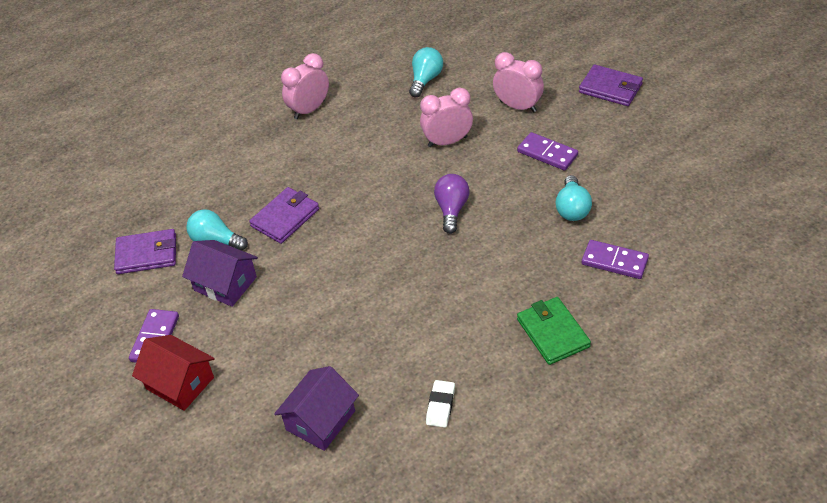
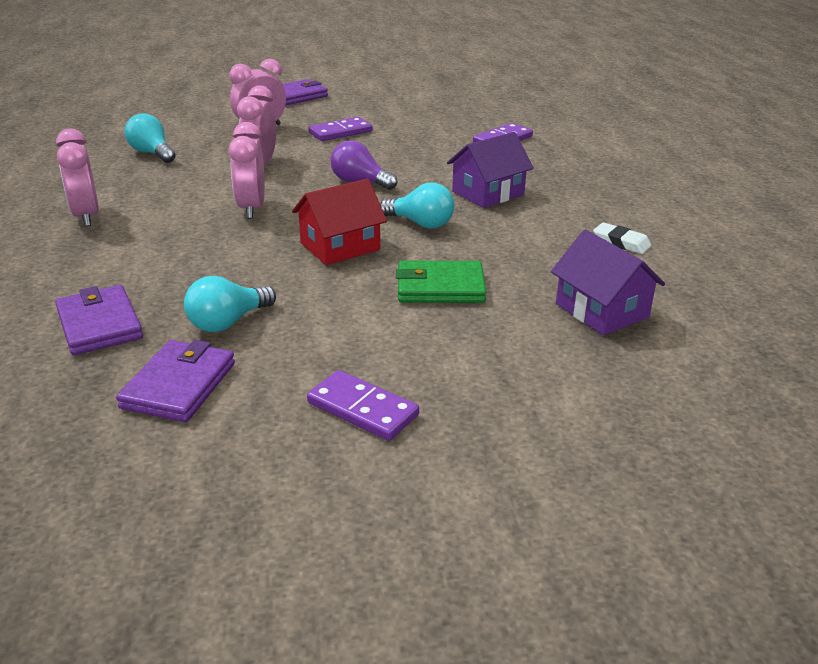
camera: 70 degrees left, 15 degrees down
(180, 383) = (468, 402): red house -> red house (340, 246)
(225, 284) = (317, 330): purple house -> purple house (488, 193)
(285, 218) = (251, 267): purple wallet -> purple wallet (99, 324)
(368, 175) = (251, 208): none -> pink clock
(553, 333) = (565, 178): green wallet -> green wallet (440, 287)
(572, 208) = (422, 139): turquoise light bulb -> turquoise light bulb (421, 223)

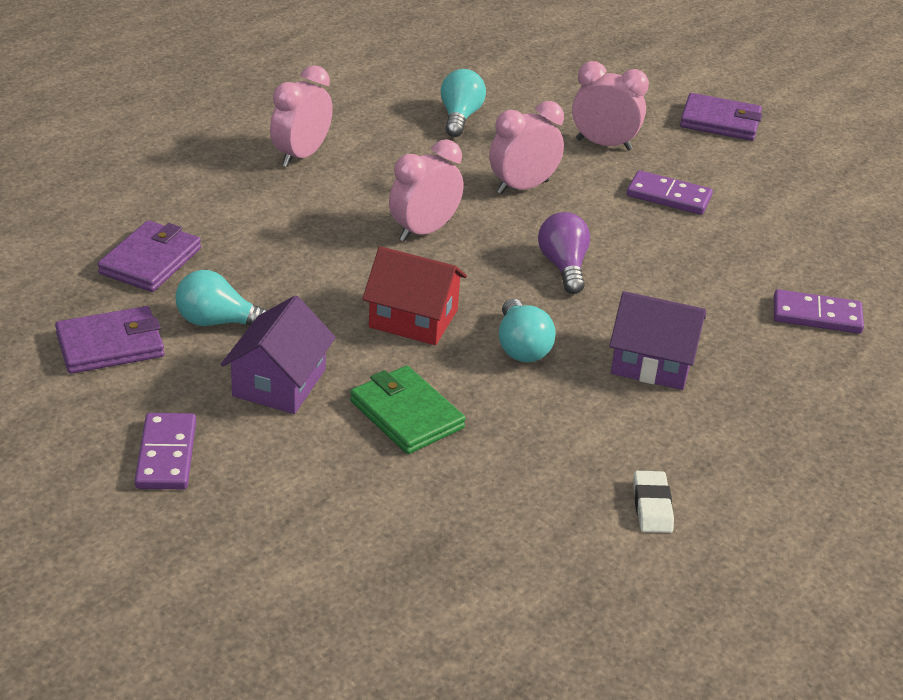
camera: 50 degrees right, 5 degrees up
(601, 310) = (478, 541): purple house -> purple house (279, 383)

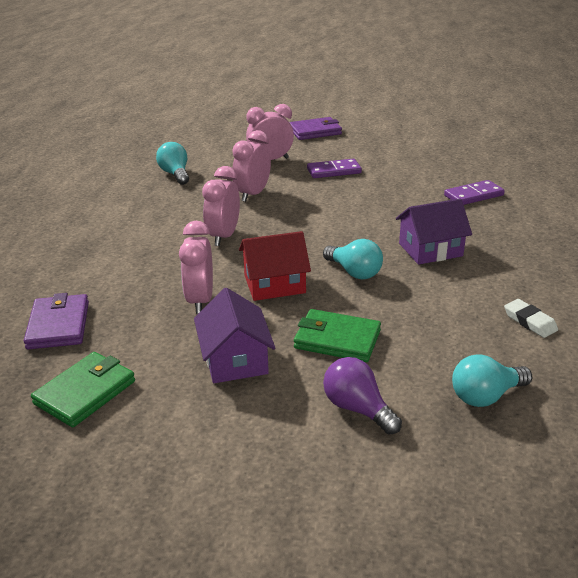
camera: 30 degrees left, 5 degrees down
(110, 345) = (85, 392): purple wallet -> green wallet
(166, 455) = (210, 447): purple domino -> none
(218, 322) = (150, 341): turquoise light bulb -> turquoise light bulb (485, 396)
(301, 155) = (99, 226): pink clock -> pink clock (200, 300)
(563, 266) = (324, 223): purple light bulb -> purple light bulb (357, 408)

